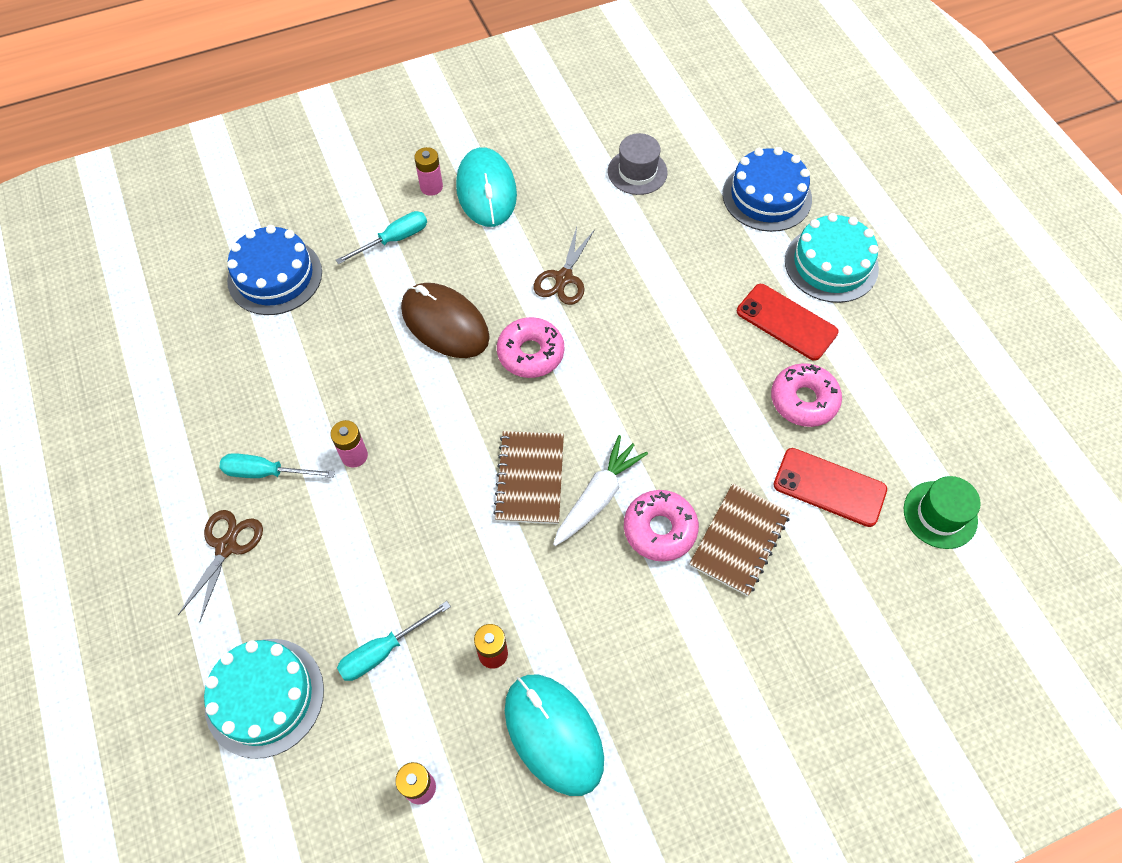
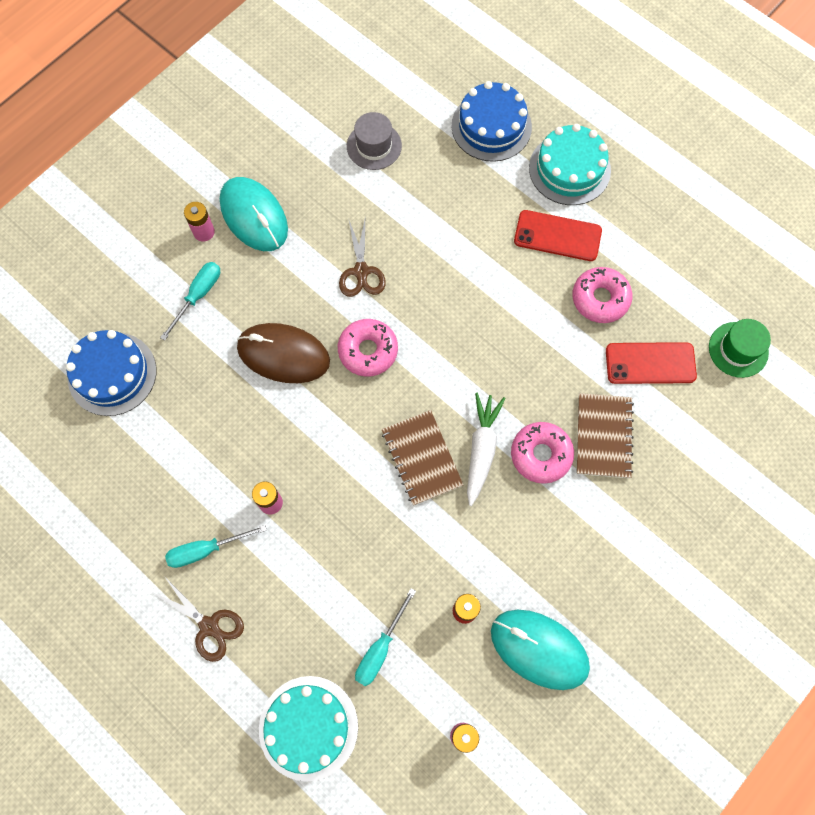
camera: 25 degrees left, 10 degrees up
(226, 547) = (209, 626): brown scissors -> brown scissors turned 135 degrees clockwise

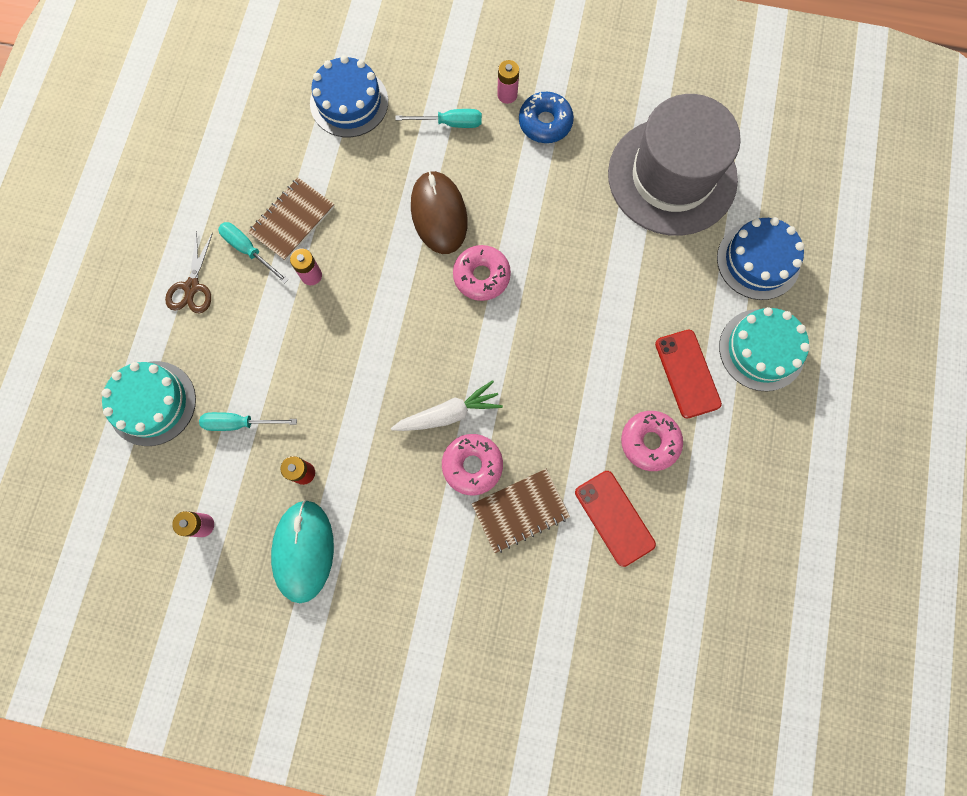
camera: 60 degrees right, 5 degrees up
(254, 216) = (545, 123): turquoise mouse -> blue donut
(361, 271) = (549, 231): brown scissors -> none
(374, 146) = (672, 176): grey hat -> grey hat, size x2.35
(422, 458) = (413, 370): brown notebook -> brown notebook (292, 220)
(738, 349) = (678, 592): green hat -> none

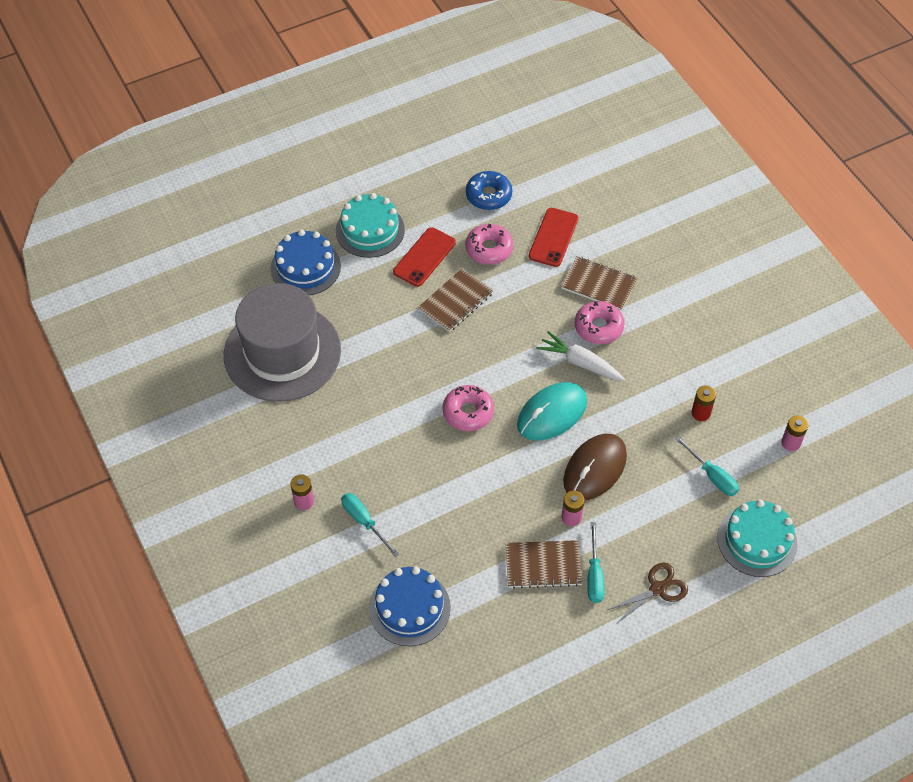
camera: 130 degrees left, 20 degrees down
(303, 551) = (743, 376): turquoise mouse -> turquoise mouse (552, 413)
(439, 214) = (446, 473): brown mouse -> brown mouse (594, 469)
(545, 123) = (307, 459): blue donut -> blue donut (488, 195)
(610, 360) = (456, 301): none -> brown notebook

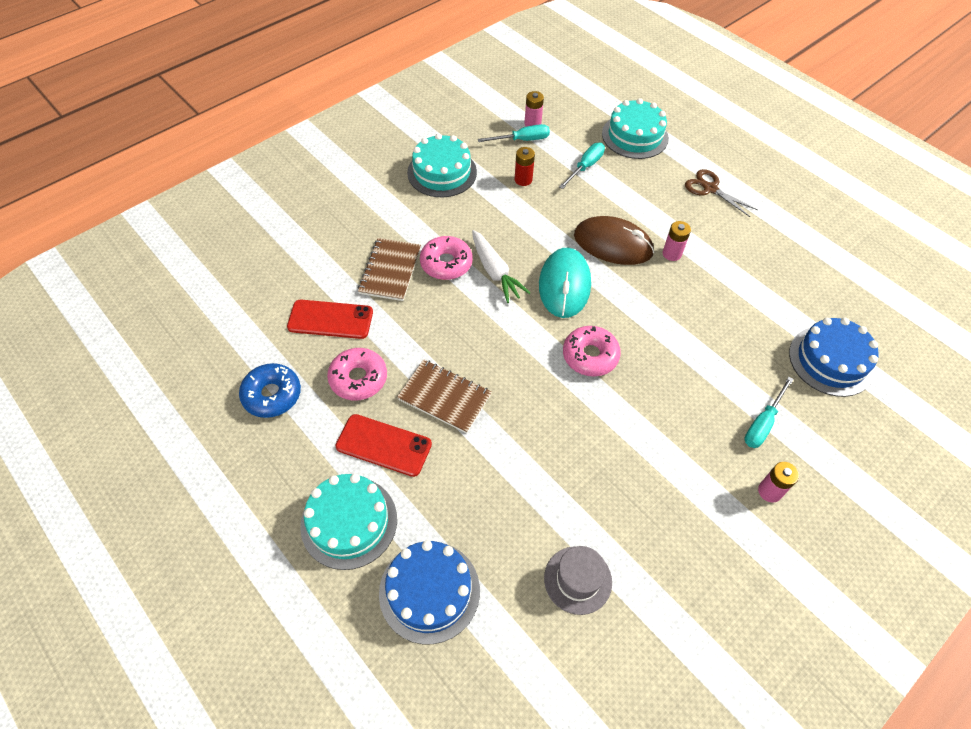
camera: 105 degrees left, 0 degrees up
(282, 352) = (578, 580): grey hat -> grey hat, size x0.43
(543, 565) = (730, 266): brown notebook -> none
(552, 413) = (564, 285): turquoise mouse -> turquoise mouse turned 60 degrees clockwise
(580, 363) = (495, 272): white carrot -> white carrot turned 45 degrees counterclockwise
(594, 575) = (720, 230): turquoise screwdriver -> turquoise screwdriver (522, 140)
(723, 345) = (442, 172): none -> turquoise cake

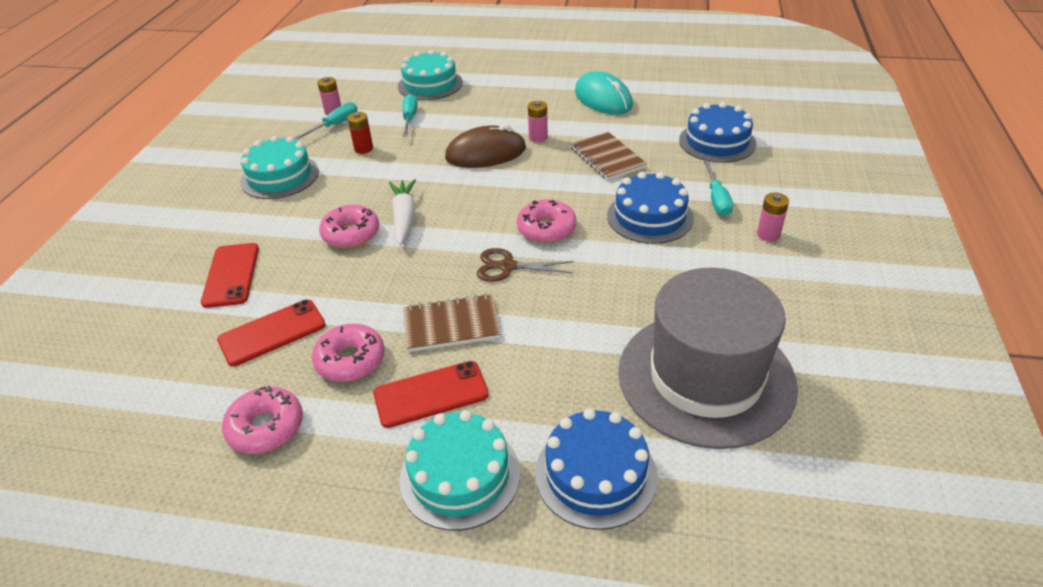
camera: 35 degrees left, 15 degrees down
(272, 395) = (266, 427): blue donut -> pink donut
(343, 249) = (231, 275): none -> red phone
(390, 271) = (299, 265): brown notebook -> brown notebook (607, 158)
(495, 272) = (404, 217): white carrot -> white carrot turned 120 degrees counterclockwise
(564, 285) = (474, 196): turquoise mouse -> turquoise mouse (603, 99)
(578, 580) = (705, 377): grey hat -> grey hat, size x2.35
(685, 401) = (650, 217): none -> blue cake
(710, 189) = (523, 89): brown scissors -> brown scissors (508, 266)

